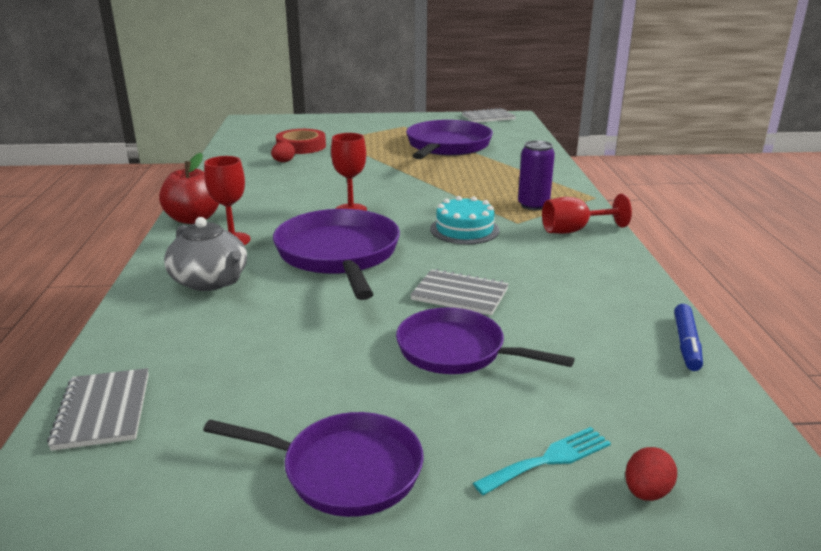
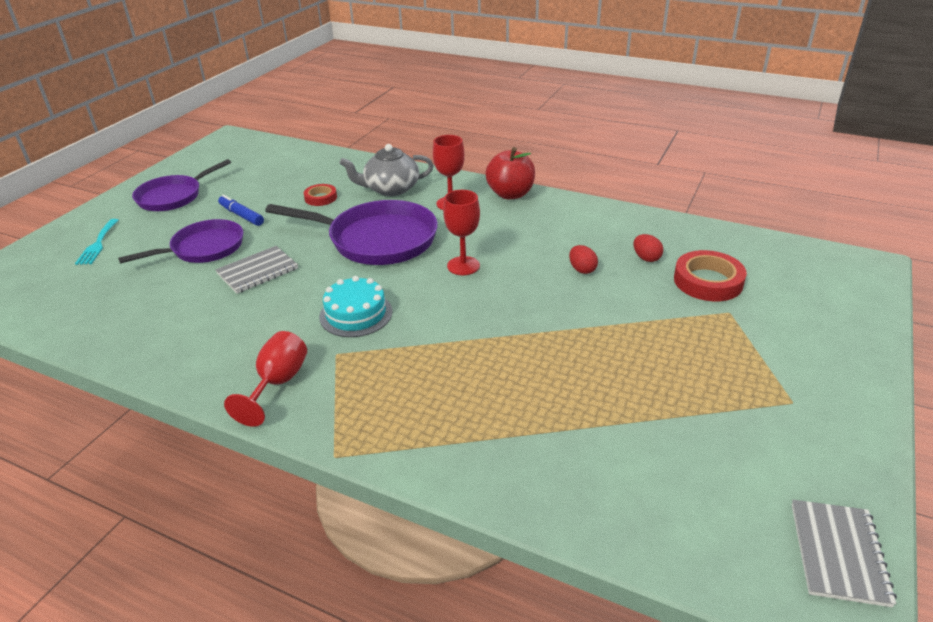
camera: 120 degrees right, 10 degrees up
(103, 411) = (291, 154): grey notebook -> none
(262, 319) = (320, 198): none -> red tape
(447, 146) = (644, 407): purple pan -> none
(533, 205) = (364, 386): purple can -> none
(646, 492) = (43, 260): red egg -> red egg (582, 269)
(686, 344) = (76, 339): blue marker -> blue marker (241, 215)

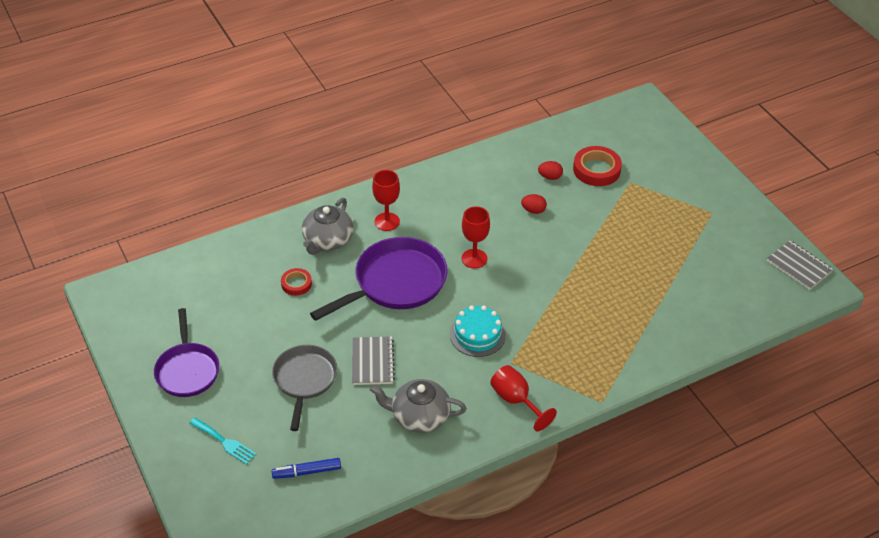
camera: 55 degrees left, 10 degrees up
(203, 248) = (304, 380): purple pan -> grey pan
(203, 328) = (419, 416): none -> grey teapot
(241, 215) = (273, 340): blue marker -> blue marker (307, 472)
(510, 194) = (407, 186): red apple -> none

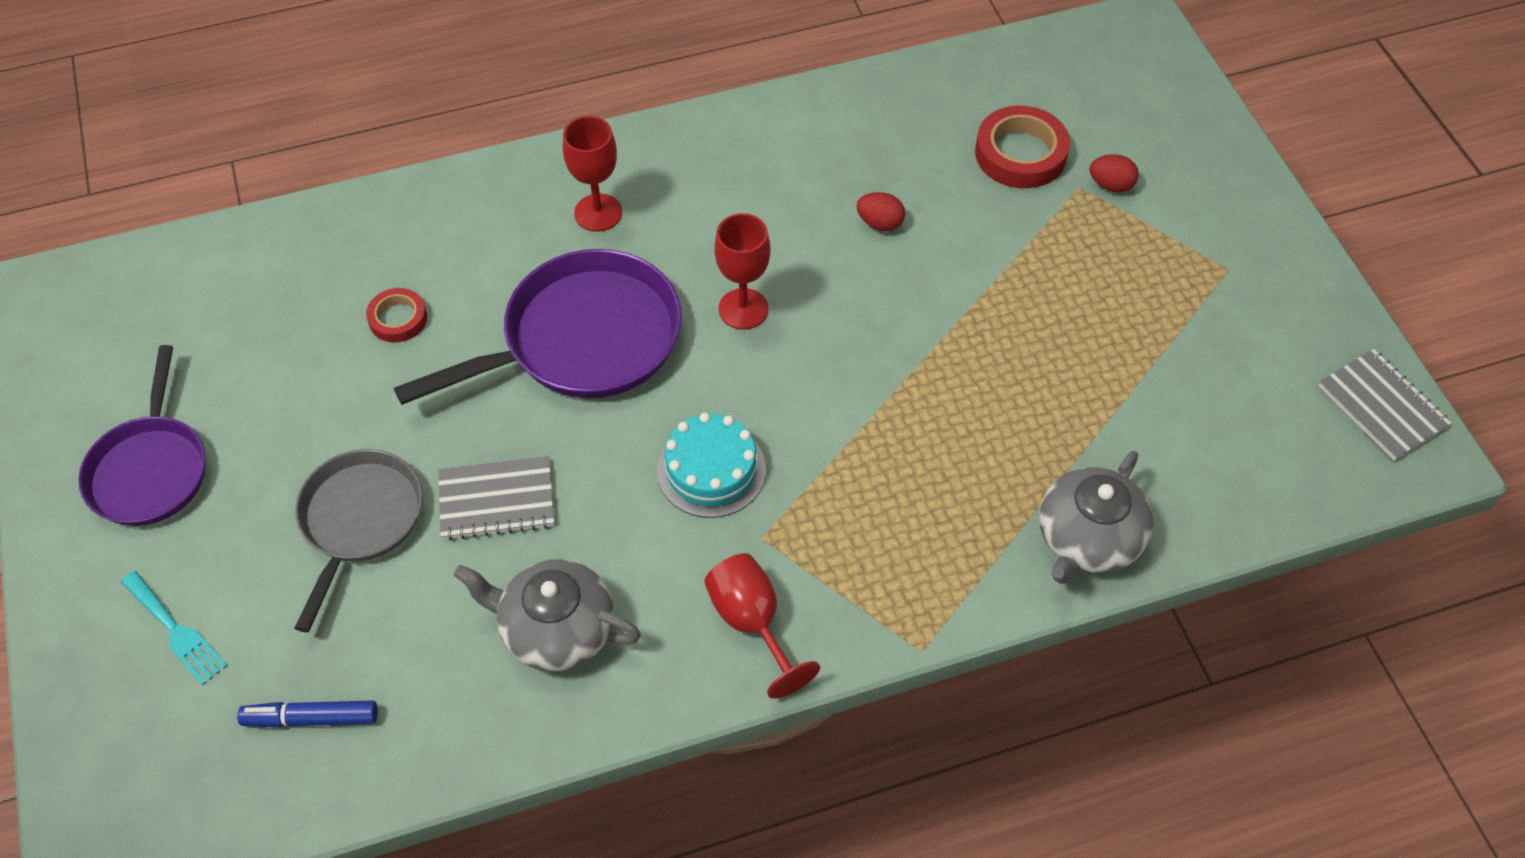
camera: 10 degrees right, 10 degrees up
(327, 240) = (479, 237): grey teapot -> grey teapot (1087, 539)
(372, 362) = (497, 500): grey notebook -> grey notebook turned 75 degrees clockwise
(550, 177) = (927, 158): red egg -> red egg (1110, 185)

